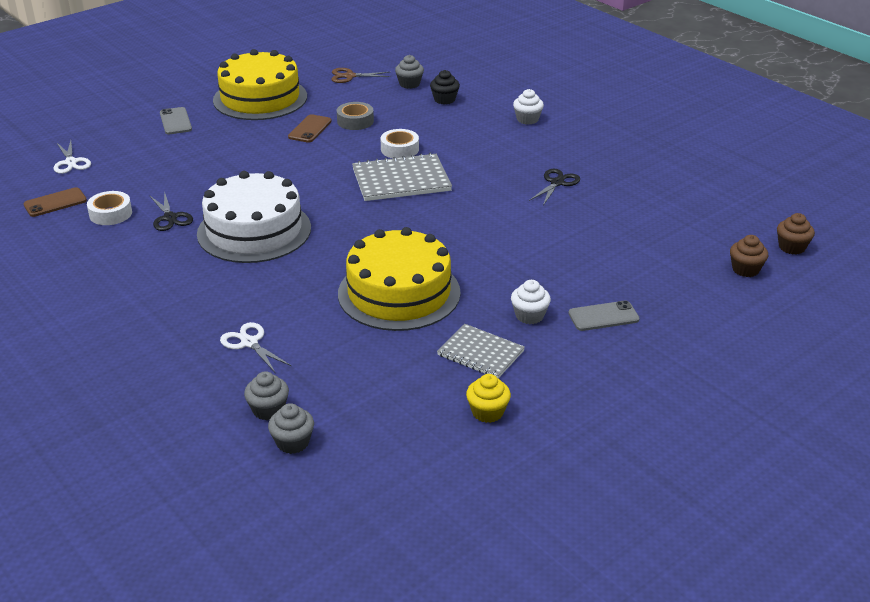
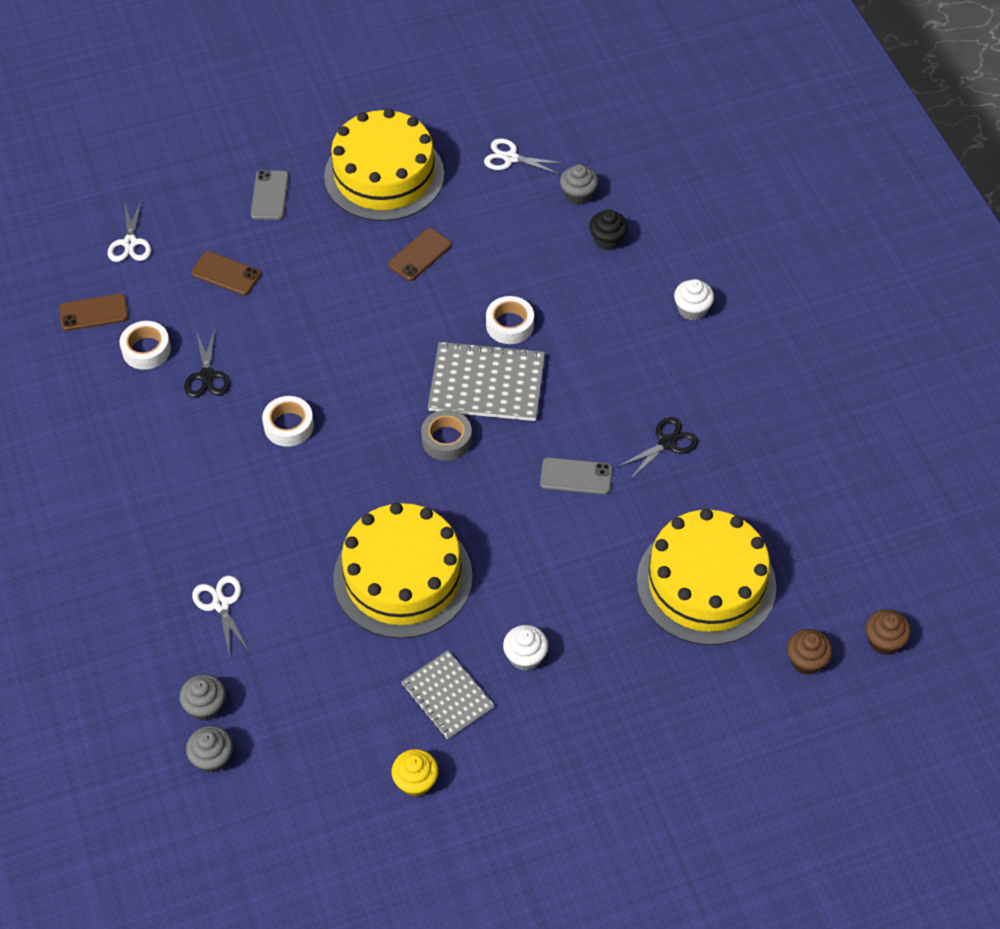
camera: 20 degrees right, 20 degrees up
(159, 164) = (226, 274): none -> brown phone
(254, 231) = (288, 426): white cake -> white tape
(350, 76) = (510, 158): brown scissors -> white scissors
(355, 121) = (480, 254): grey tape -> grey tape (446, 440)
(603, 316) = (604, 683): grey phone -> grey phone (576, 476)
(639, 246) = (706, 583): none -> yellow cake

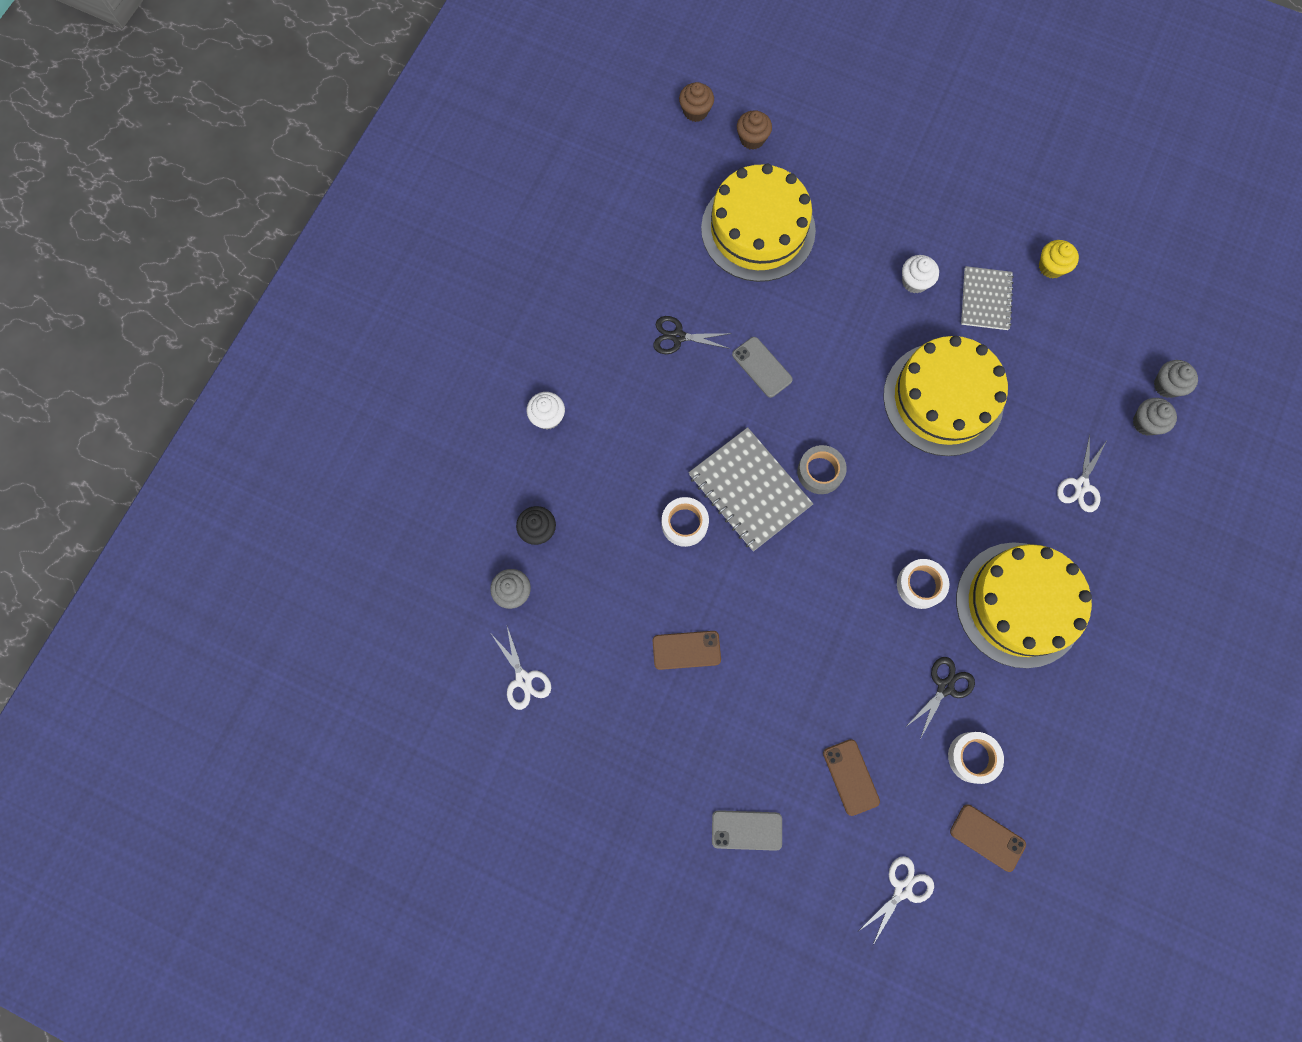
camera: 135 degrees left, 20 degrees up
(269, 195) = (746, 830): grey phone -> grey phone turned 45 degrees clockwise
(384, 175) = (637, 760): yellow cake -> yellow cake (1019, 604)

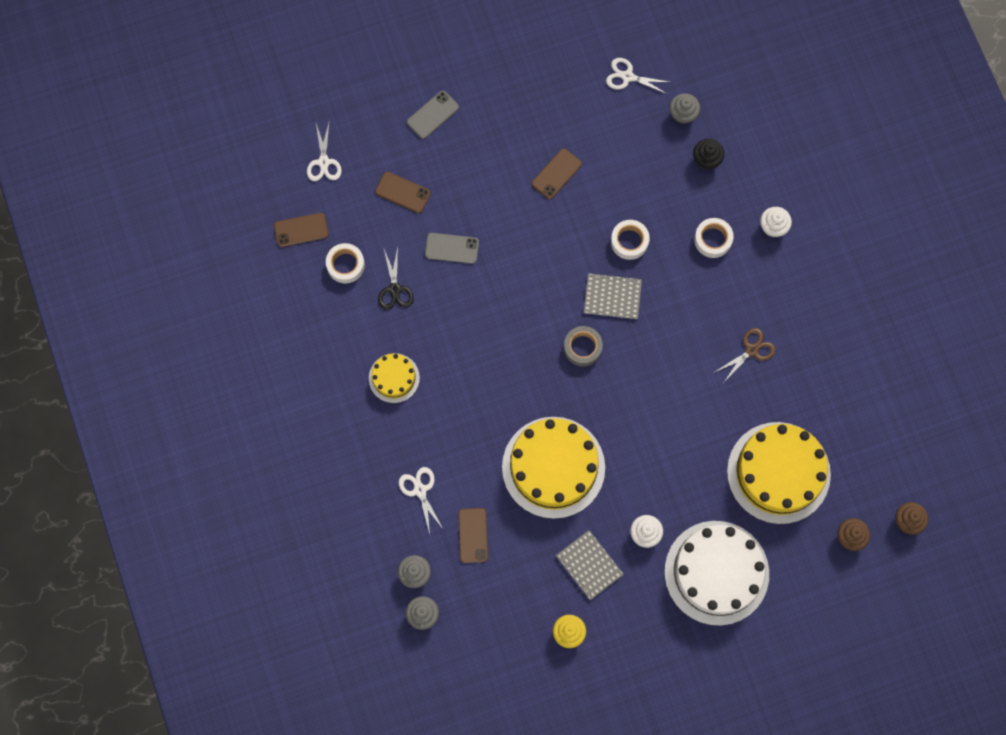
camera: 135 degrees right, 0 degrees up
(678, 337) = (751, 350): black scissors -> brown scissors
(749, 490) = (612, 296): grey notebook -> grey notebook, size x0.65
(762, 367) = (682, 380): grey phone -> grey phone (452, 248)
(885, 205) = (716, 572): none -> white cake
(920, 585) = (461, 335): white tape -> white tape (713, 239)
(1019, 604) = (394, 378): yellow cake -> yellow cake, size x0.50
(1065, 408) = (473, 535): none -> brown phone

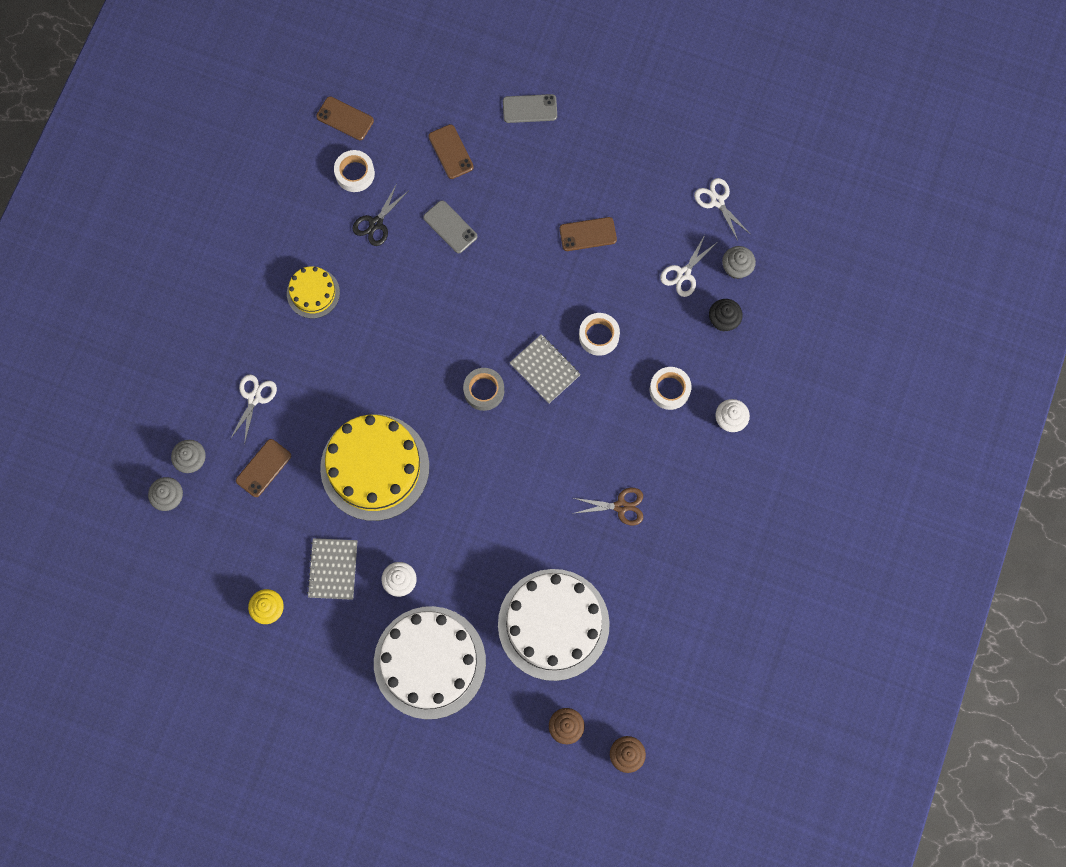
camera: 40 degrees right, 0 degrees up
(324, 162) = (410, 79): white scissors -> white scissors (684, 274)
(778, 472) = (553, 624): yellow cake -> white cake

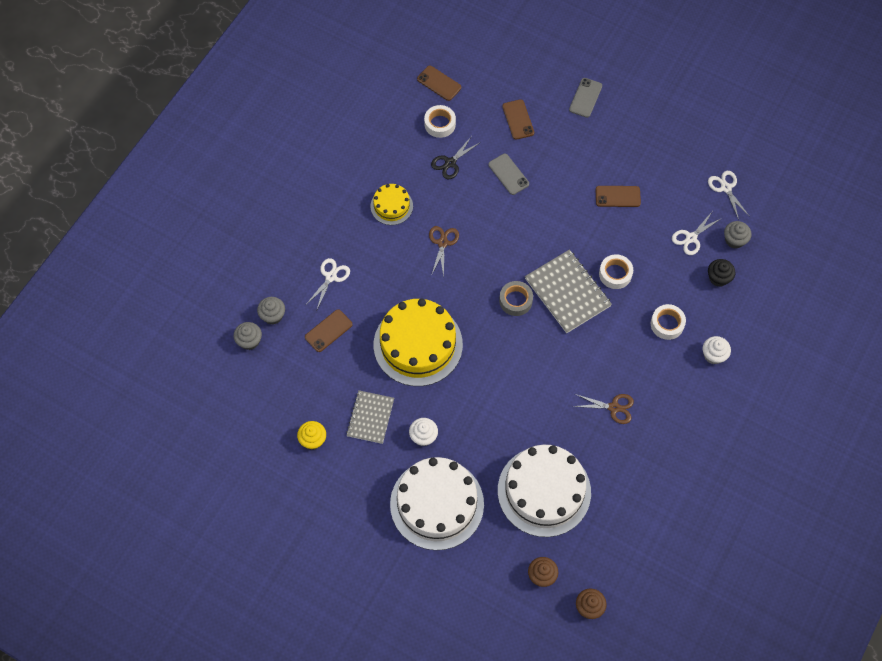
camera: 10 degrees right, 10 degrees down
(383, 331) = (442, 243): none -> brown scissors
(529, 109) = (585, 98): grey phone -> grey phone turned 75 degrees counterclockwise
(545, 369) = (567, 292): grey notebook -> grey notebook, size x1.55

